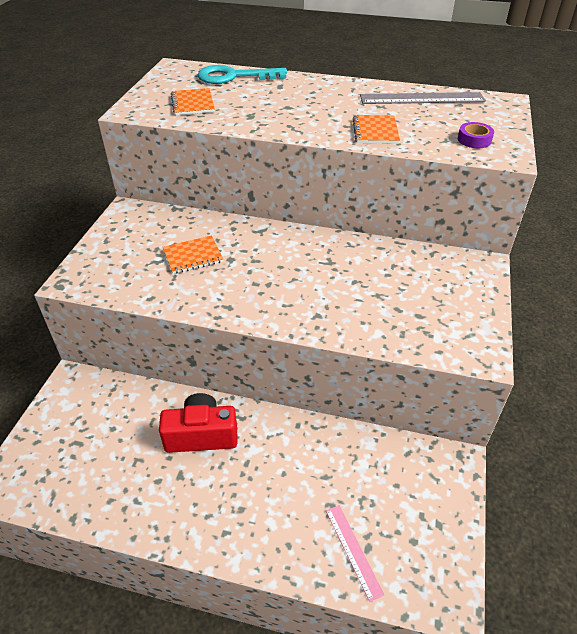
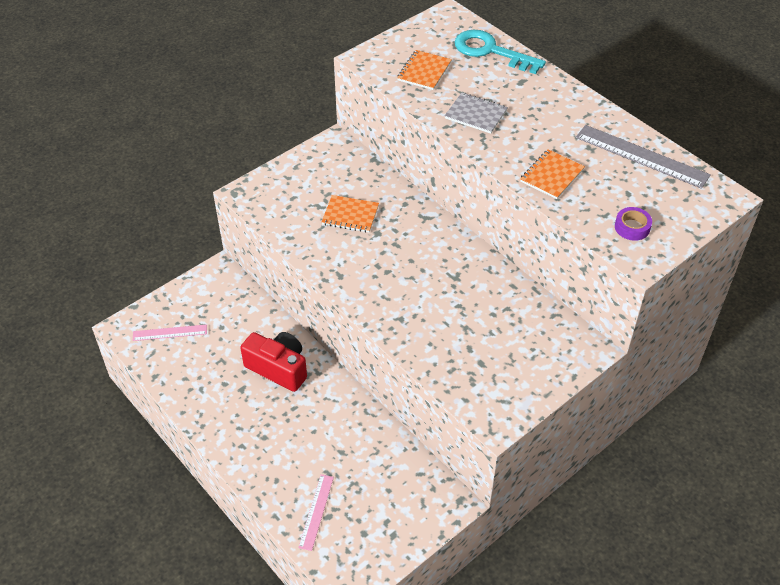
camera: 35 degrees right, 5 degrees up
(59, 464) = (170, 333): none -> pink ruler
(268, 115) = (476, 114): none -> grey notebook

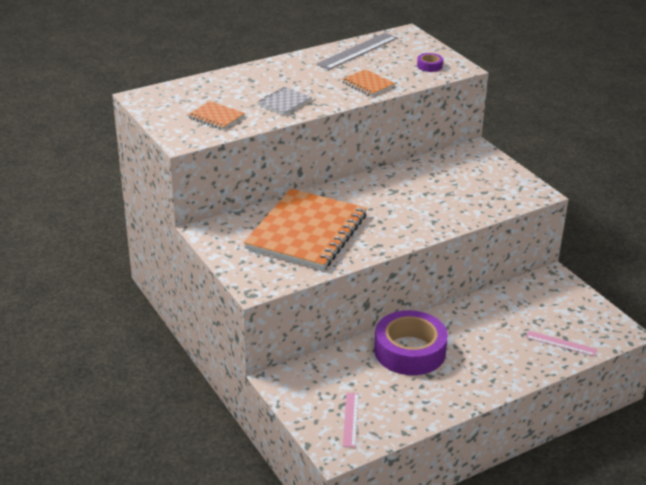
camera: 80 degrees left, 15 degrees down
(278, 368) = (410, 351): red camera -> purple tape
(350, 215) = (306, 232): orange notebook -> orange notebook, size x2.36
(491, 51) = (204, 86): turquoise key -> none

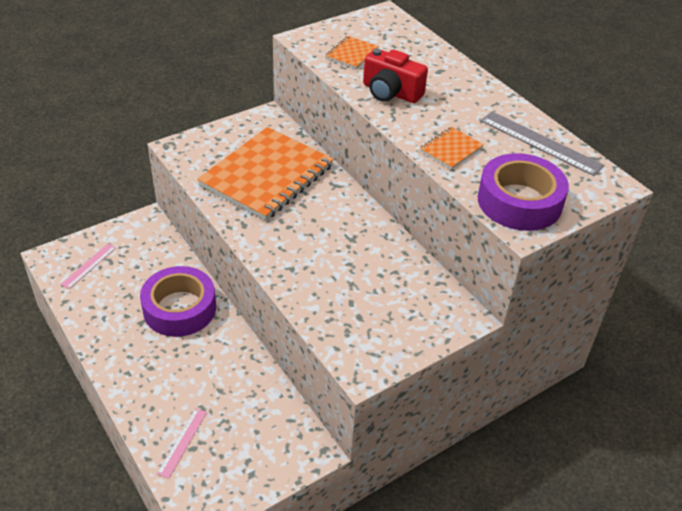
camera: 85 degrees right, 10 degrees up
(284, 103) = (391, 92): grey notebook -> red camera
(306, 232) = (266, 175): orange notebook -> orange notebook turned 75 degrees counterclockwise
(351, 419) = (89, 266): pink ruler -> pink ruler turned 60 degrees counterclockwise
(429, 66) = (519, 201): purple tape -> purple tape, size x2.46

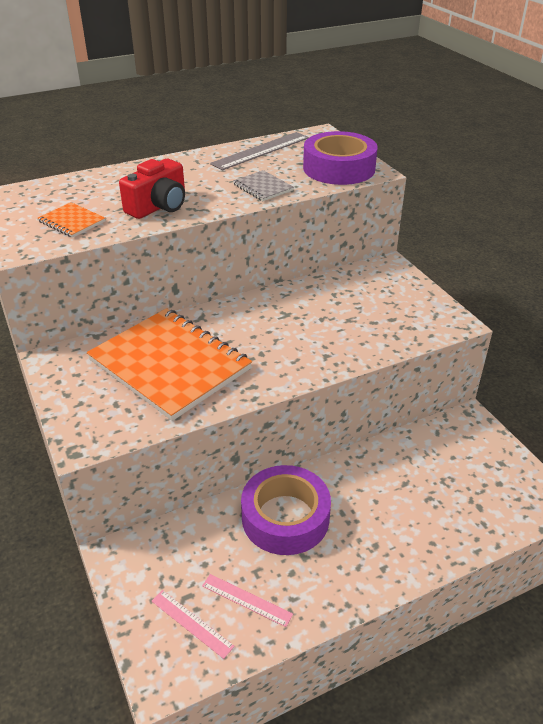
camera: 80 degrees left, 5 degrees down
(182, 442) = (473, 515): pink ruler -> pink ruler (246, 600)
(451, 149) = (263, 187): orange notebook -> grey notebook

